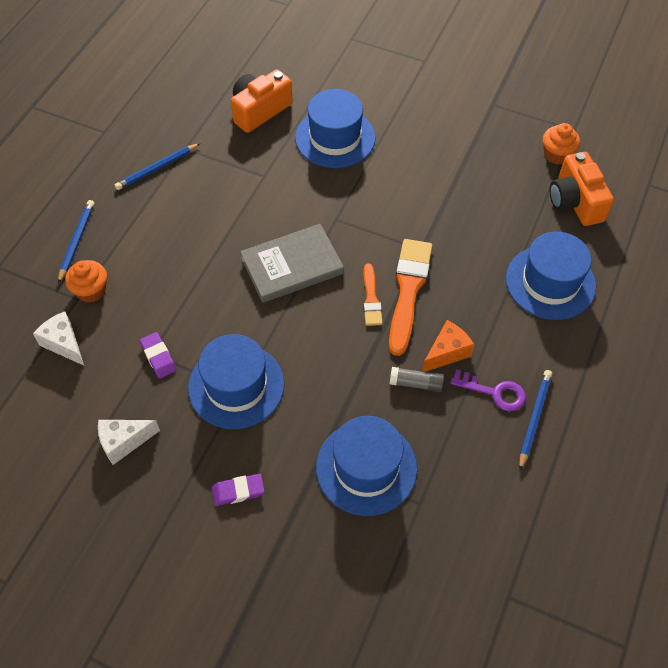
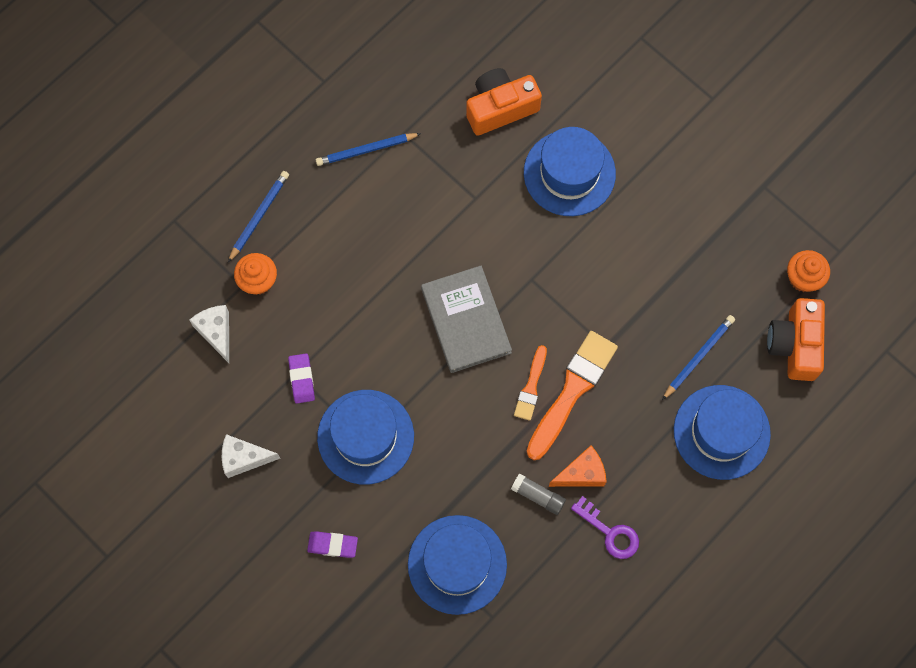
camera: 20 degrees right, 15 degrees up
(292, 266) = (466, 320): grey book -> grey book turned 75 degrees clockwise
(534, 418) = (636, 573): blue pencil -> blue pencil (698, 357)

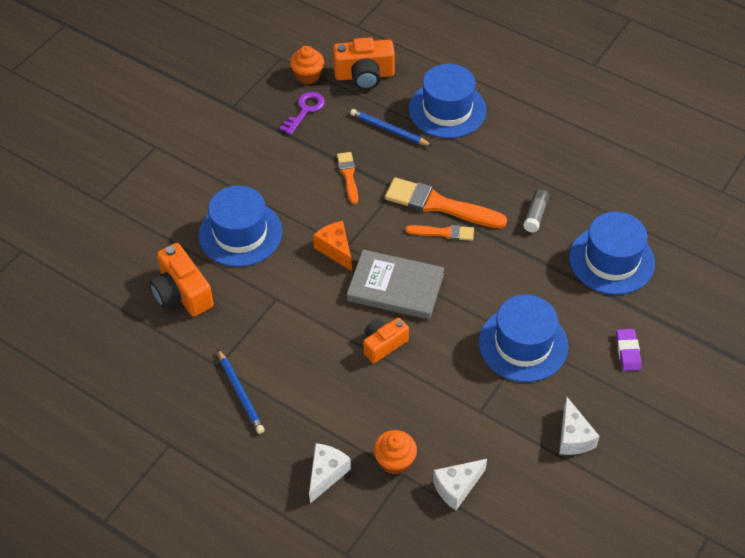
camera: 100 degrees left, 20 degrees down
(259, 216) = (326, 474): blue pencil -> white cheese
(301, 379) = (484, 404): purple eraser -> none
(395, 295) = (383, 344): none -> orange camera
(466, 320) = (395, 287): grey book -> grey book turned 45 degrees clockwise
(582, 473) = (507, 190): orange cheese -> orange cheese (335, 250)
(610, 532) = (550, 166): purple key -> purple key (305, 110)
(633, 298) = (348, 175): none -> orange brush

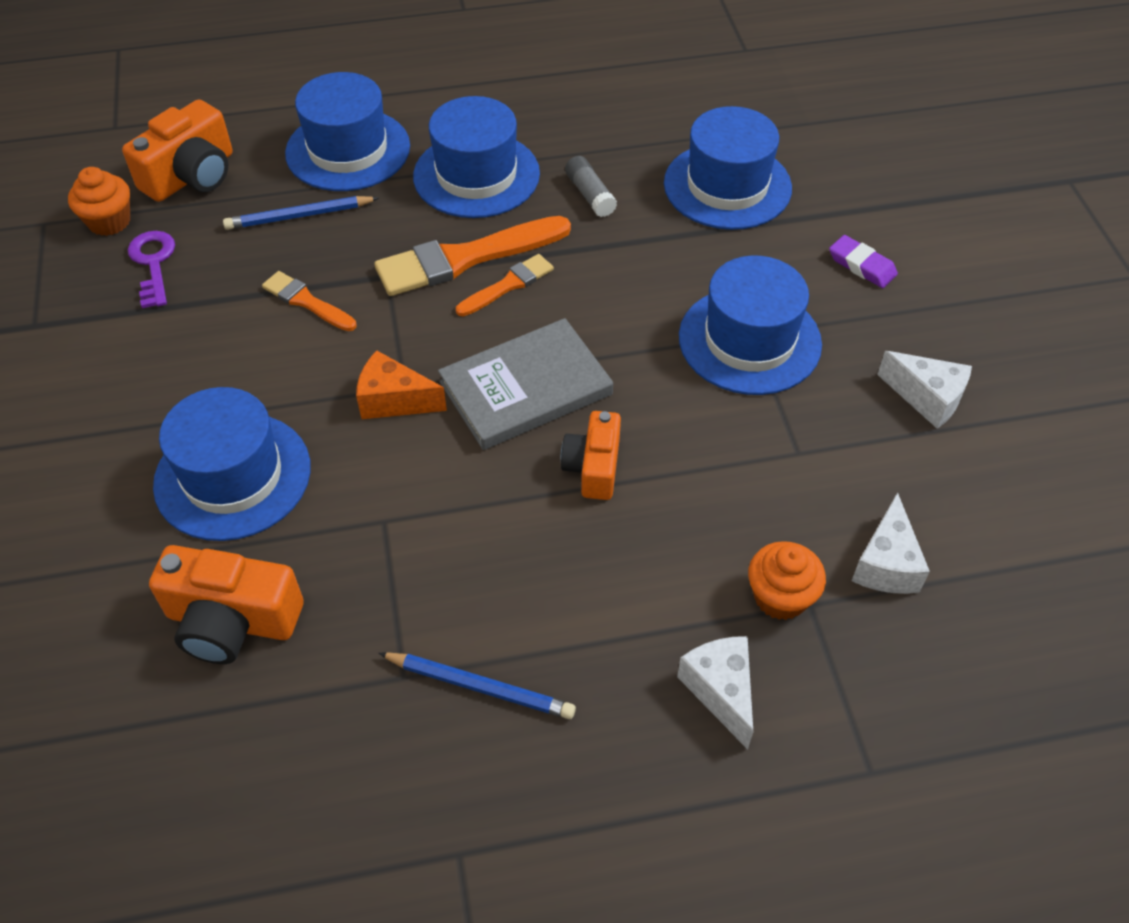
camera: 45 degrees left, 0 degrees up
(492, 165) = (476, 175): none -> blue hat

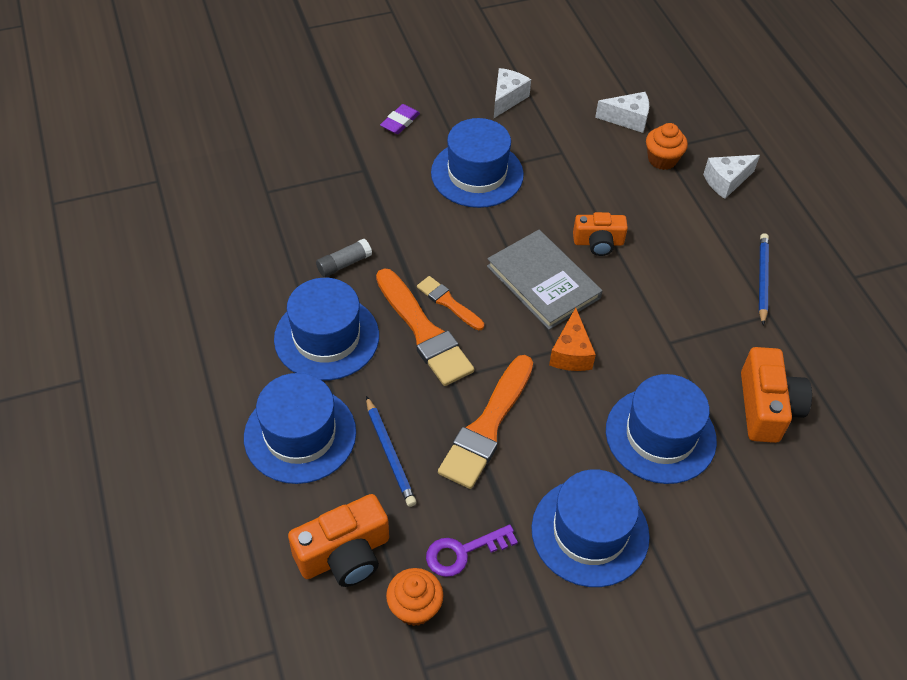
camera: 100 degrees left, 0 degrees up
(191, 175) = (344, 554): orange camera -> orange camera turned 120 degrees clockwise
(306, 301) = (487, 426): orange brush -> orange brush, size x1.84
(727, 186) = (327, 187): blue hat -> blue hat (590, 532)

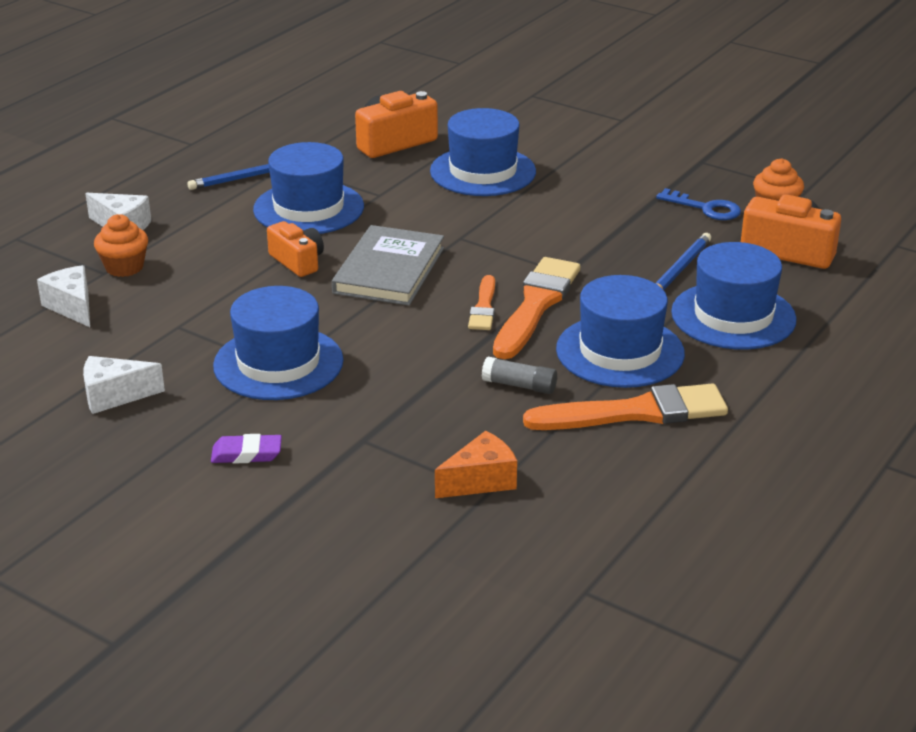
camera: 125 degrees left, 20 degrees down
(463, 552) = (705, 208): purple key -> blue key
(487, 426) = (586, 239): orange brush -> orange brush (635, 412)
(571, 353) = (455, 230): orange cheese -> orange cheese (480, 481)
(590, 532) = (610, 171): blue hat -> blue hat (308, 208)

